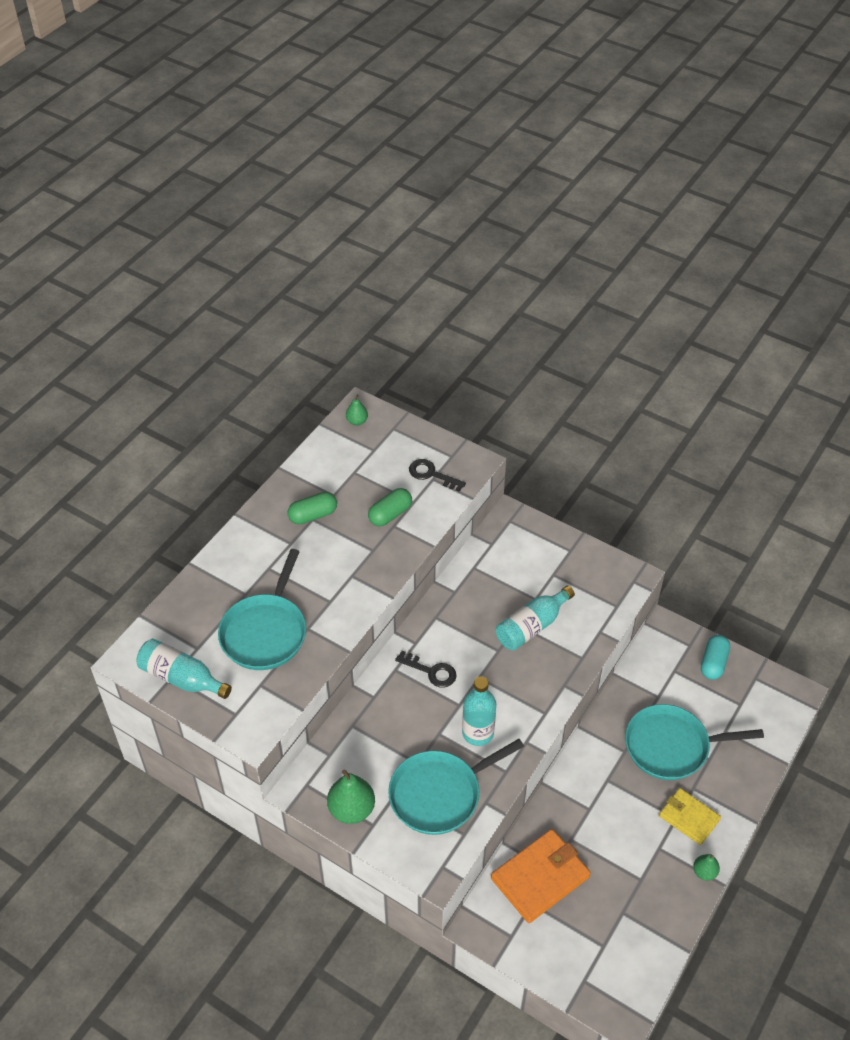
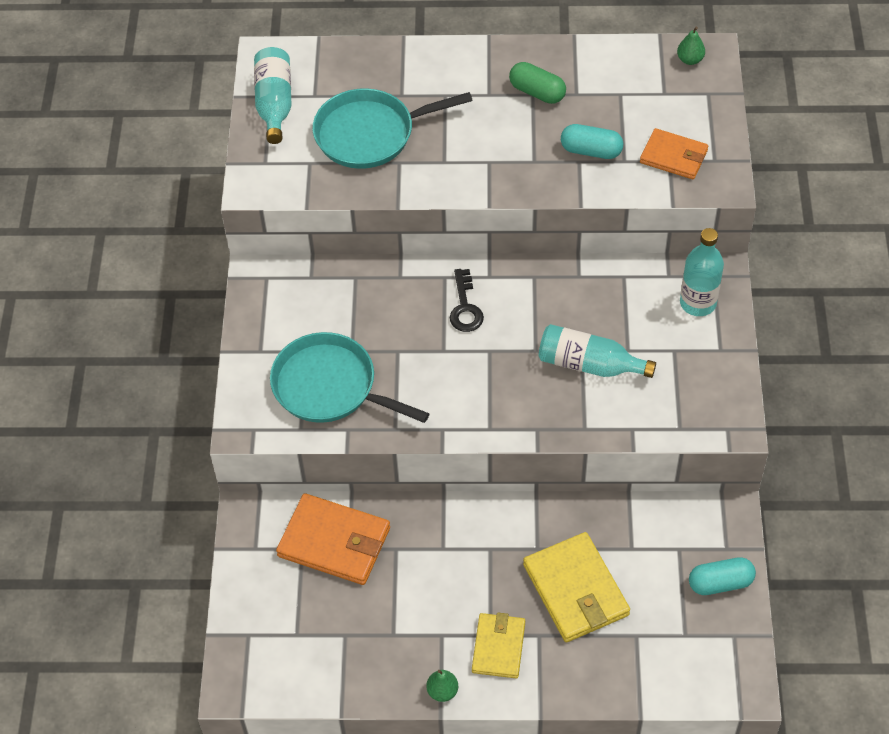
camera: 60 degrees right, 5 degrees up
(351, 809) = (265, 326): green pear -> none
(390, 514) = (591, 151): green capsule -> turquoise capsule
(431, 474) = (674, 156): black key -> orange wallet
(478, 733) = (422, 383): turquoise bottle -> turquoise bottle (698, 303)
(671, 746) = (576, 590): turquoise pan -> yellow wallet

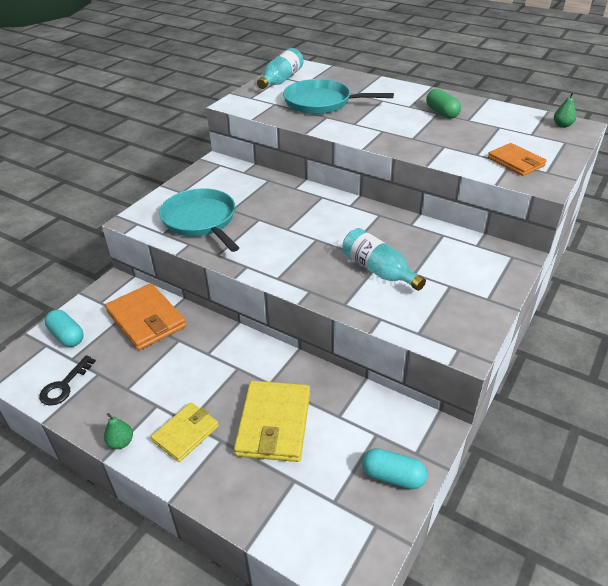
camera: 30 degrees right, 15 degrees down
(465, 307) = (320, 214): black key -> black key (64, 385)
(591, 151) = (456, 144): turquoise capsule -> turquoise capsule (67, 336)
(698, 303) = (489, 266): turquoise bottle -> none

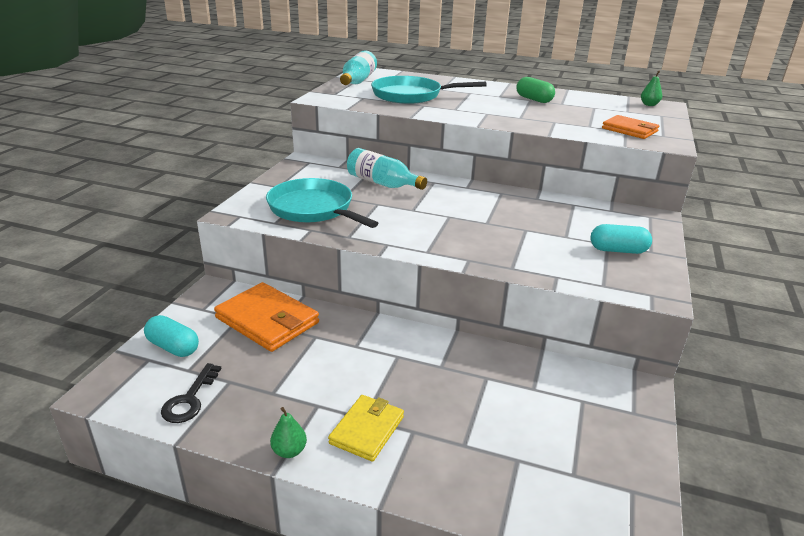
camera: 15 degrees left, 10 degrees down
(274, 423) = (466, 405): yellow wallet -> none
(378, 270) = (529, 237): turquoise bottle -> turquoise bottle (382, 183)
(393, 476) = (623, 439): turquoise capsule -> turquoise capsule (618, 250)

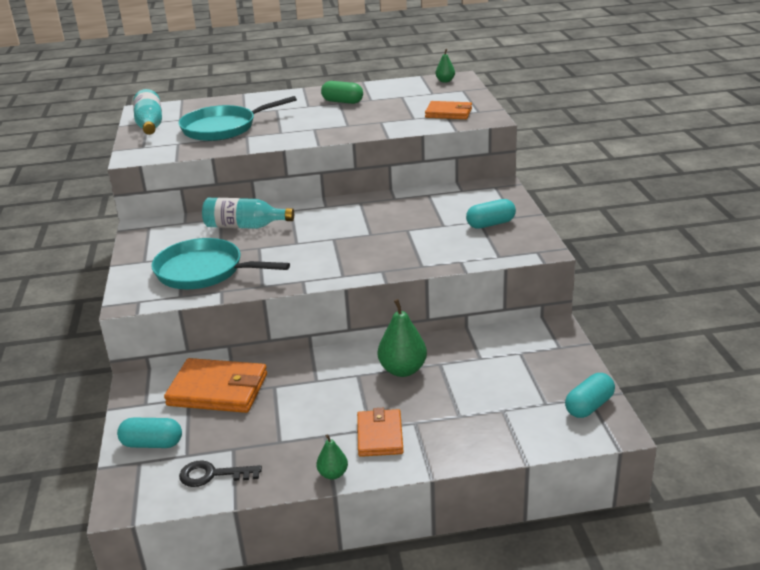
camera: 25 degrees left, 0 degrees up
(189, 399) = (212, 475): black key -> black key turned 105 degrees clockwise
(367, 430) = (380, 435): yellow wallet -> orange wallet
(444, 369) = (403, 370): none -> green pear
(625, 503) = (589, 406): none -> turquoise capsule

